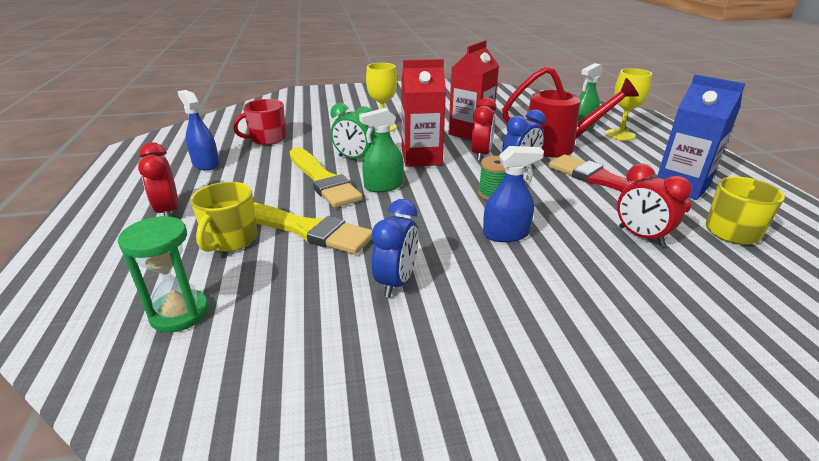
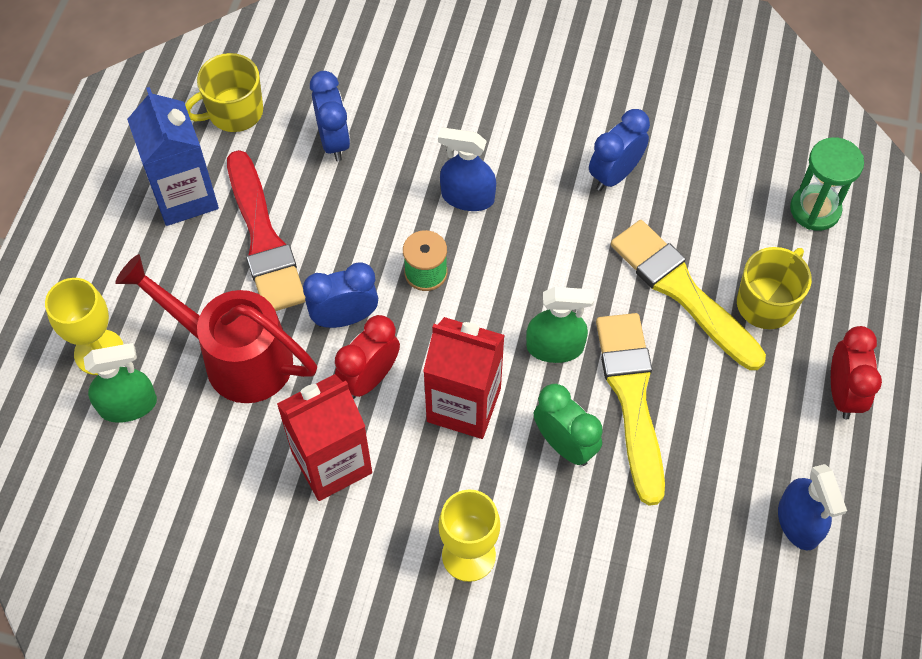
camera: 155 degrees left, 30 degrees up
(267, 139) = (690, 588): red mug -> none
(640, 236) = (334, 141): red clock -> blue clock

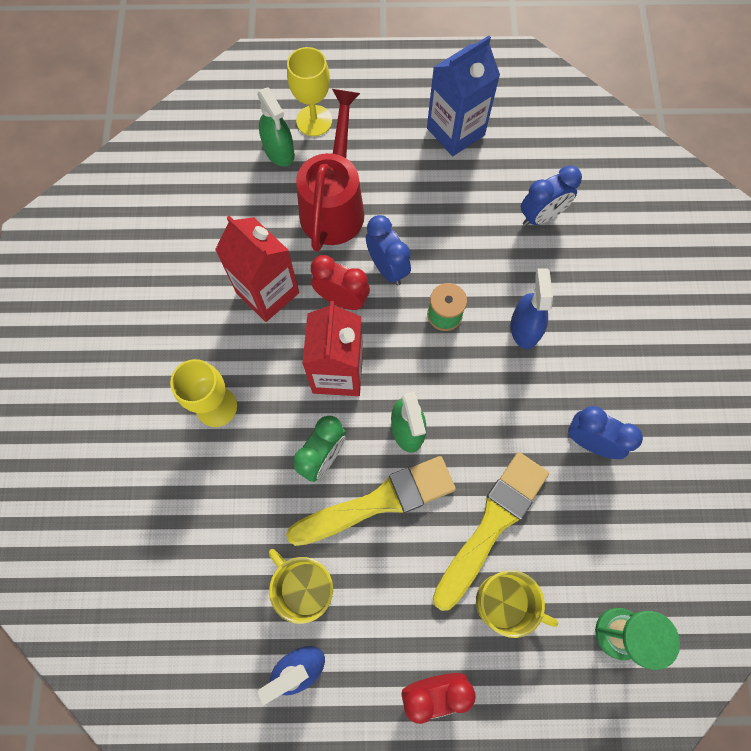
camera: 75 degrees right, 10 degrees up
(234, 112) = (541, 140): yellow mug -> yellow mug (305, 587)
(264, 239) = (436, 194): red brush -> none

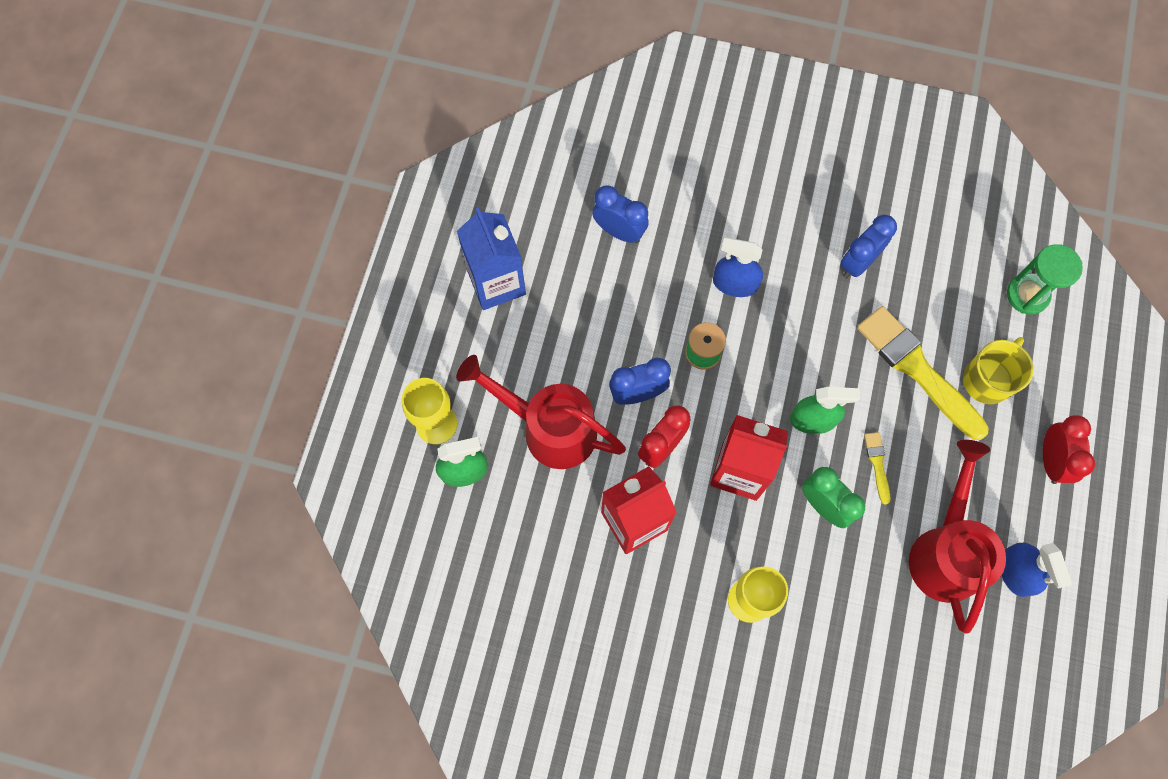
camera: 75 degrees left, 0 degrees up
(305, 587) = (945, 551): yellow mug -> red watering can
(379, 501) = (877, 464): yellow brush -> yellow brush, size x0.44
(541, 216) = (619, 231): blue clock -> blue clock turned 45 degrees counterclockwise

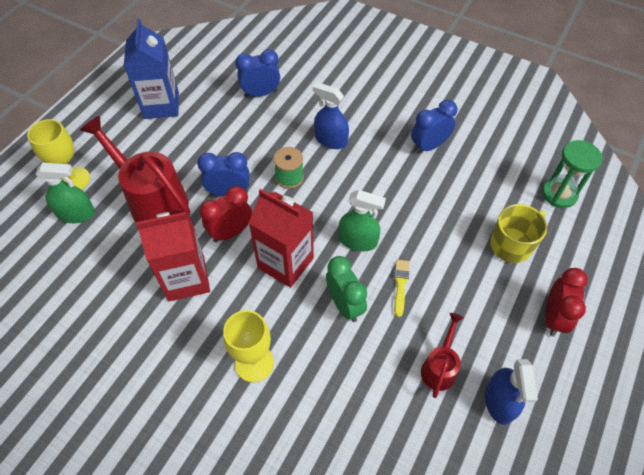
camera: 15 degrees right, 15 degrees down
(619, 231) = (260, 93): blue clock -> blue clock turned 60 degrees counterclockwise
(917, 369) = (454, 225): yellow brush -> none
(945, 551) = (439, 367): red watering can -> red watering can, size x0.52

